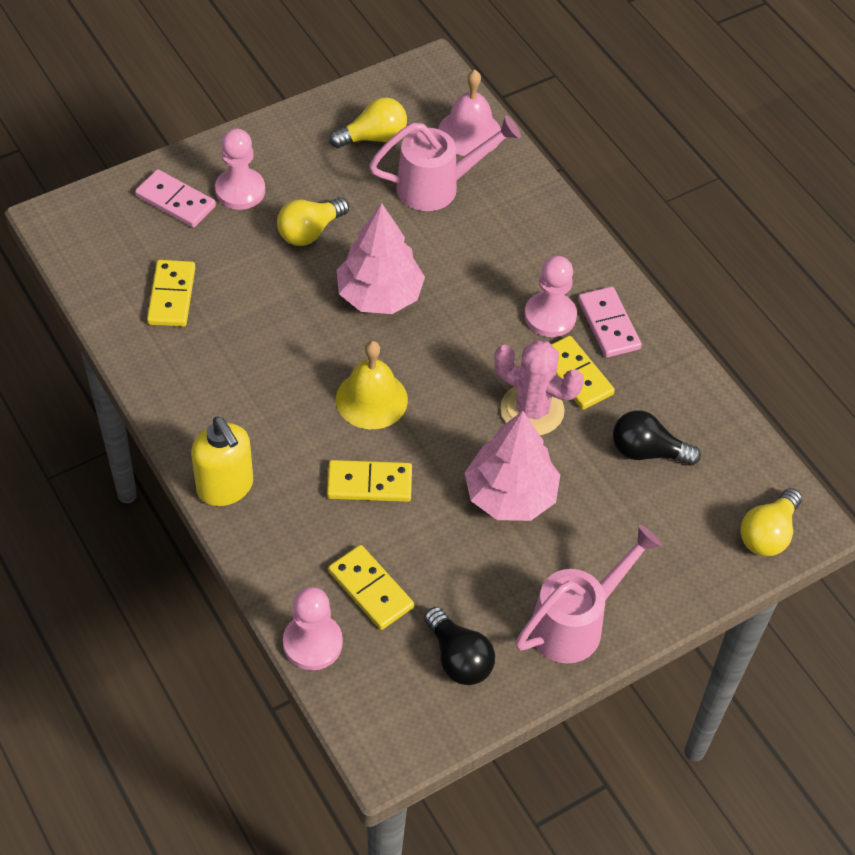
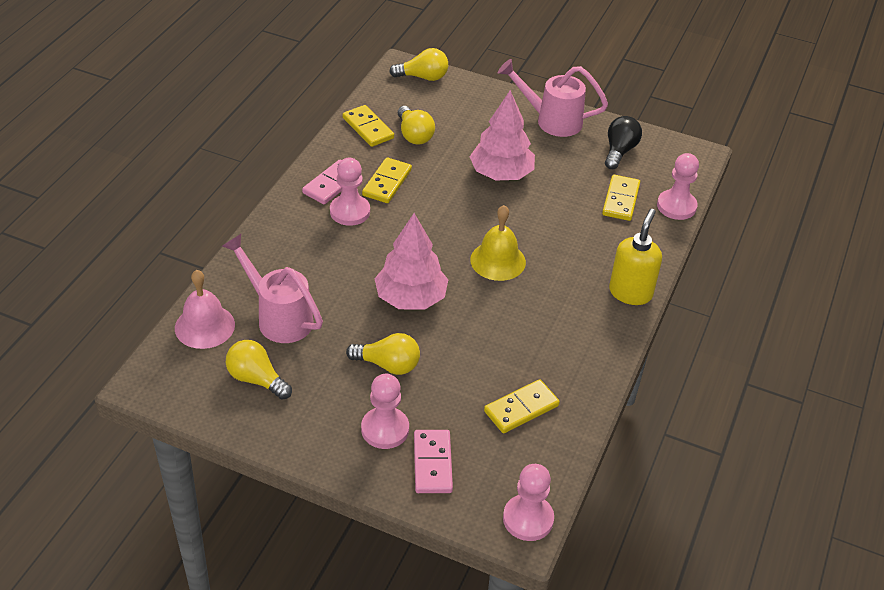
camera: 125 degrees left, 10 degrees down
(63, 229) = (528, 519): none -> pink pawn
(369, 483) = (557, 232): yellow domino -> yellow domino (368, 128)
(532, 410) = (432, 189): pink cactus -> none
(647, 451) = (414, 135): black light bulb -> yellow light bulb

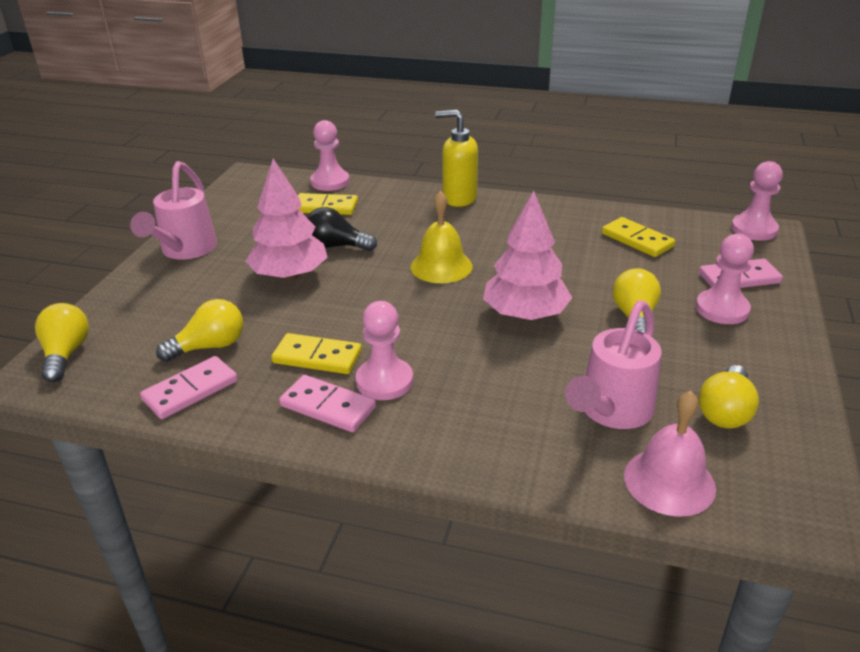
camera: 95 degrees left, 10 degrees down
(368, 128) = (190, 390): yellow domino -> pink domino
(619, 151) = (244, 210): black light bulb -> black light bulb (336, 246)

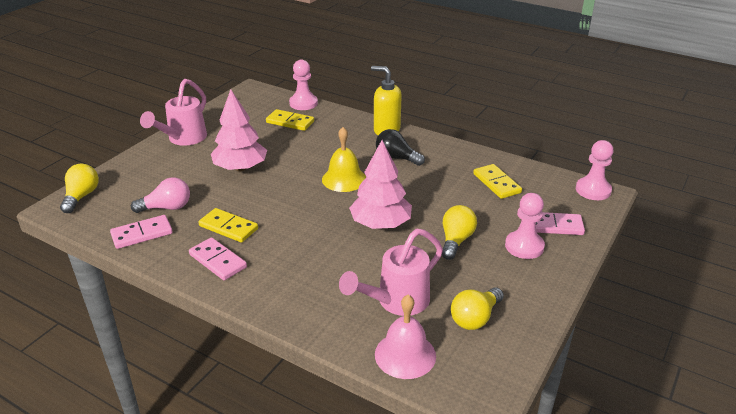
camera: 15 degrees right, 0 degrees up
(209, 346) = (167, 208): yellow light bulb -> pink light bulb
(336, 246) = (282, 152): black light bulb -> black light bulb (396, 158)
(384, 381) = (261, 251): pink pawn -> none

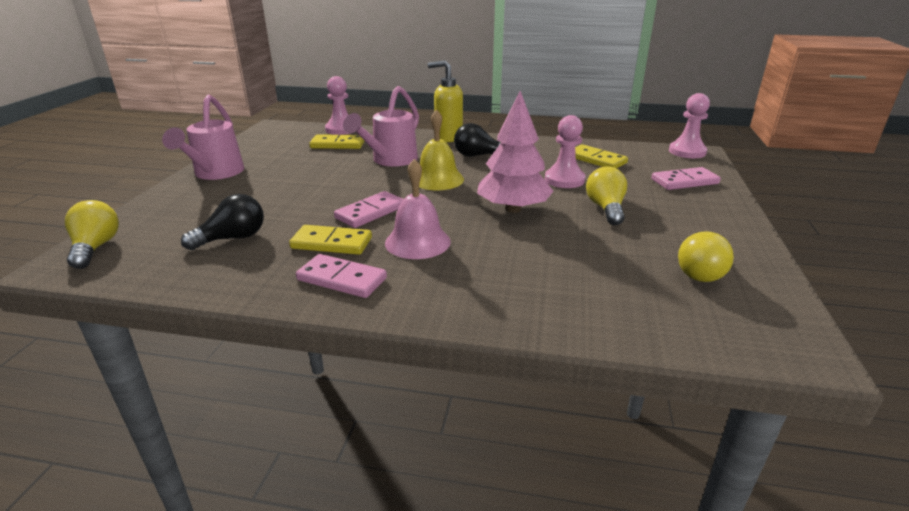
camera: 20 degrees left, 5 degrees down
(142, 234) = (212, 271): pink domino -> pink domino (370, 212)
(167, 208) = (232, 238): pink light bulb -> black light bulb
(240, 168) = (307, 188): pink tree -> none
(396, 302) = (600, 275): pink watering can -> pink watering can (390, 161)
(405, 355) = (665, 325): pink bell -> pink bell (417, 242)
(524, 246) = (676, 201): pink pawn -> pink pawn (564, 180)

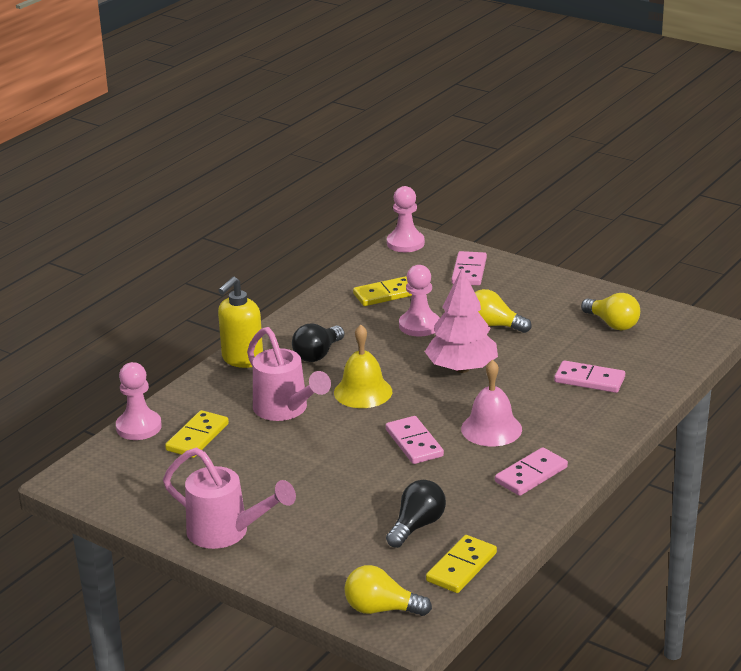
camera: 65 degrees left, 0 degrees up
(232, 238) = (417, 526): black light bulb -> black light bulb turned 45 degrees clockwise
(332, 243) = (464, 472): yellow domino -> yellow domino (461, 567)
(561, 279) = (589, 380): none -> pink domino

